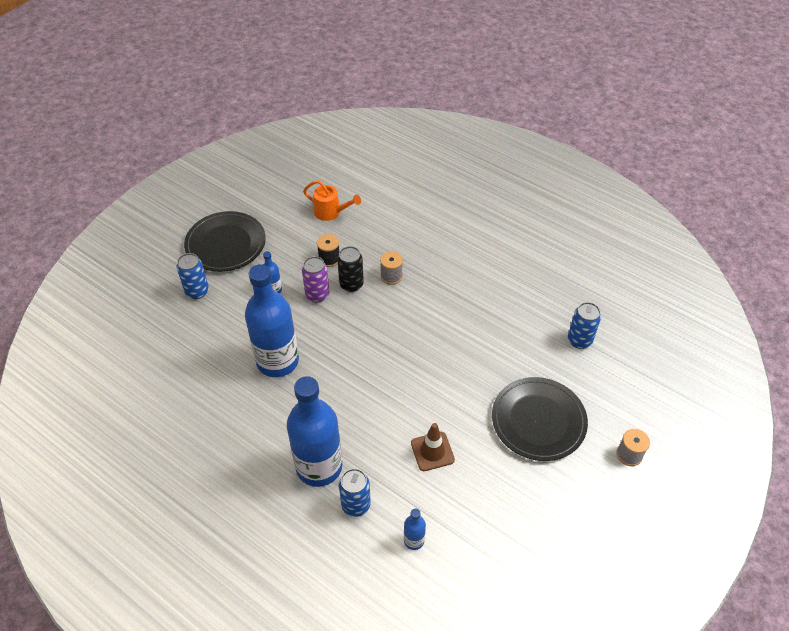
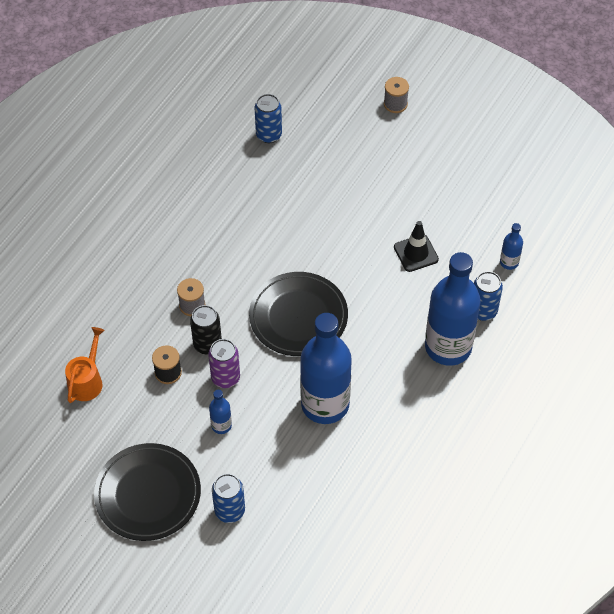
camera: 95 degrees left, 5 degrees up
(432, 451) = (416, 253): brown traffic cone -> black traffic cone
(538, 421) = (369, 170): black plate -> black plate (298, 317)

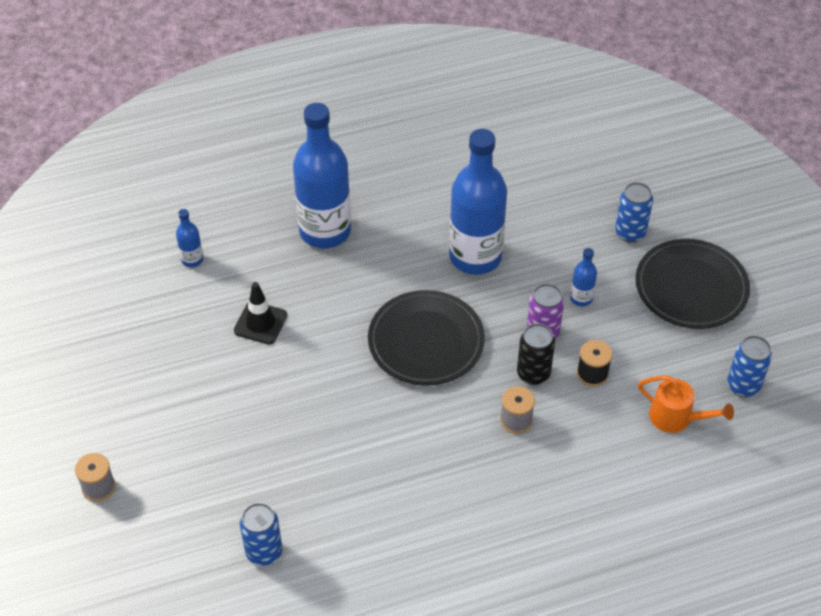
camera: 140 degrees left, 5 degrees down
(87, 380) = (676, 418): orange watering can -> orange watering can turned 120 degrees counterclockwise
(483, 311) = (263, 238): blue can -> blue can (743, 386)

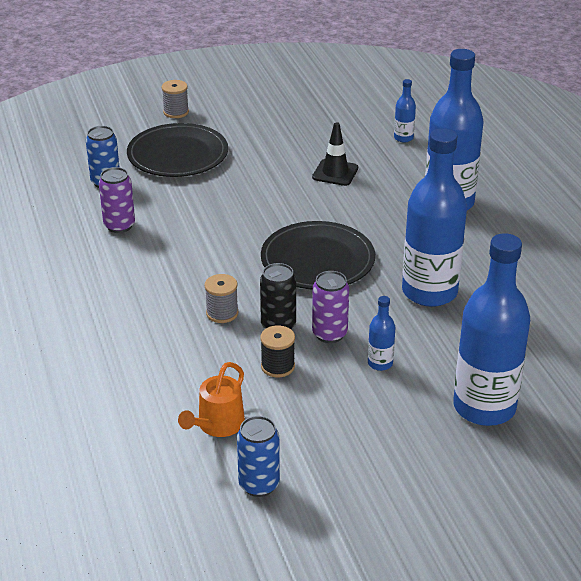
camera: 90 degrees right, 15 degrees down
(359, 527) = (119, 226): none -> purple can
(630, 233) = (484, 407): blue can -> blue bottle
(691, 287) = (405, 453): black plate -> black plate (178, 155)

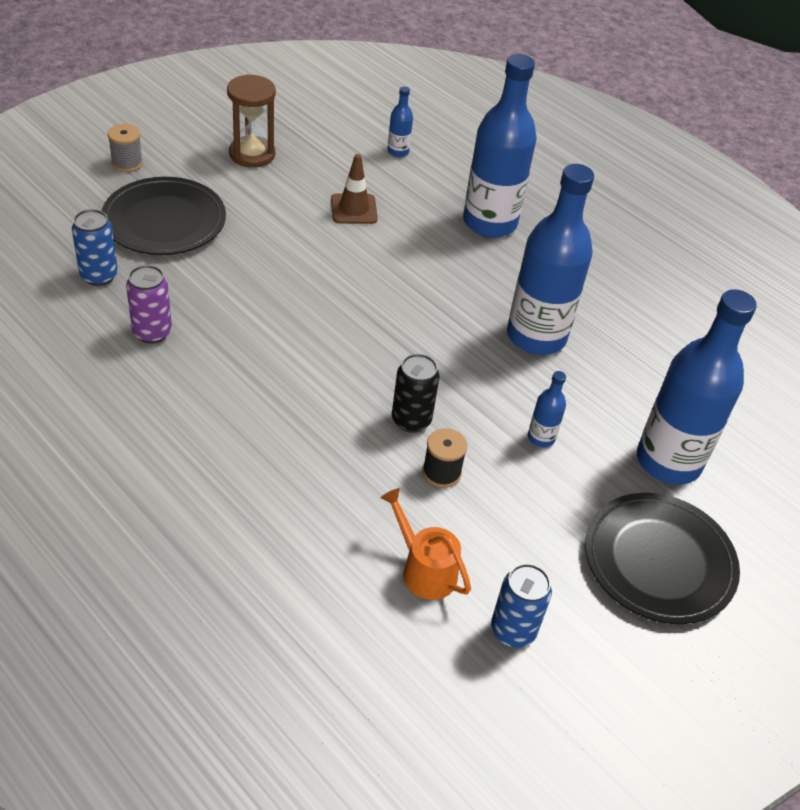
camera: 30 degrees left, 10 degrees up
(217, 425) = (424, 569): orange watering can -> orange watering can turned 135 degrees clockwise
(222, 313) = (341, 420): grey spool -> none
(278, 121) = (252, 154): none -> brown hourglass
(317, 260) = (402, 325): black plate -> black plate (659, 561)
(329, 334) = (469, 415): purple can -> none
(335, 173) = (354, 209): black traffic cone -> brown traffic cone

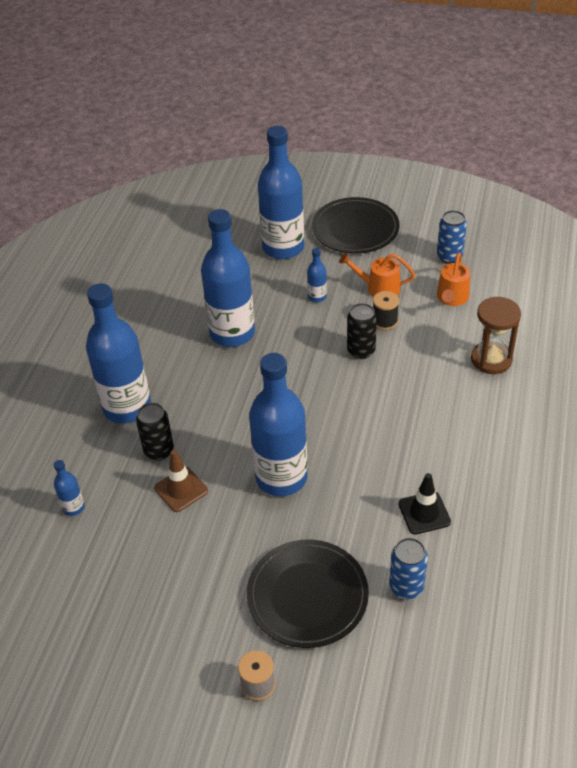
camera: 115 degrees left, 0 degrees up
(152, 332) = (424, 513): purple can -> black traffic cone
(252, 154) = (163, 602): brown hourglass -> brown hourglass (491, 359)
(300, 269) = (281, 477): none -> blue bottle
(413, 217) = (159, 451): none -> black can
(509, 505) = (378, 288): none -> orange watering can

